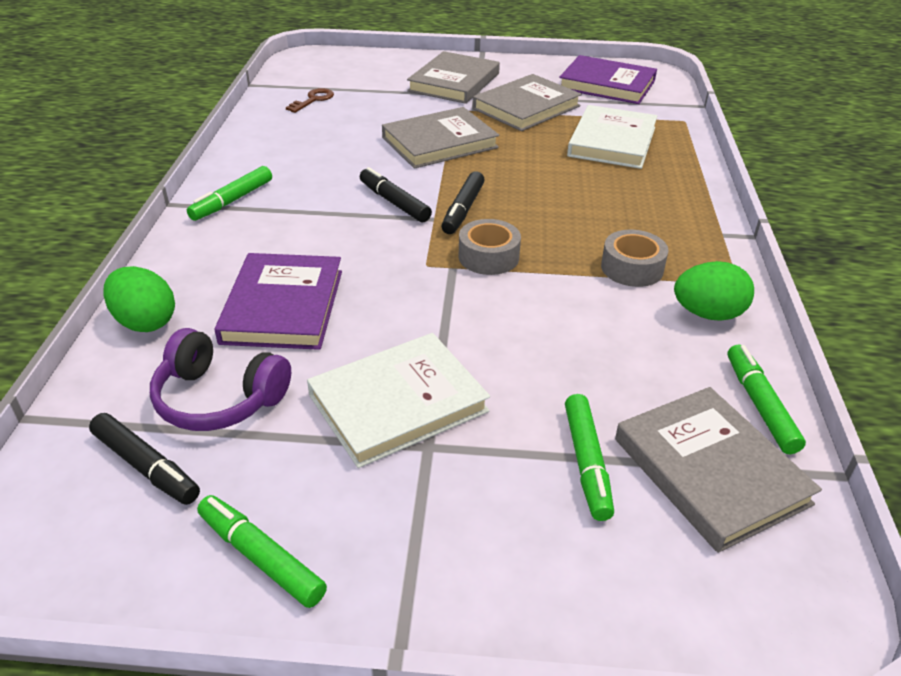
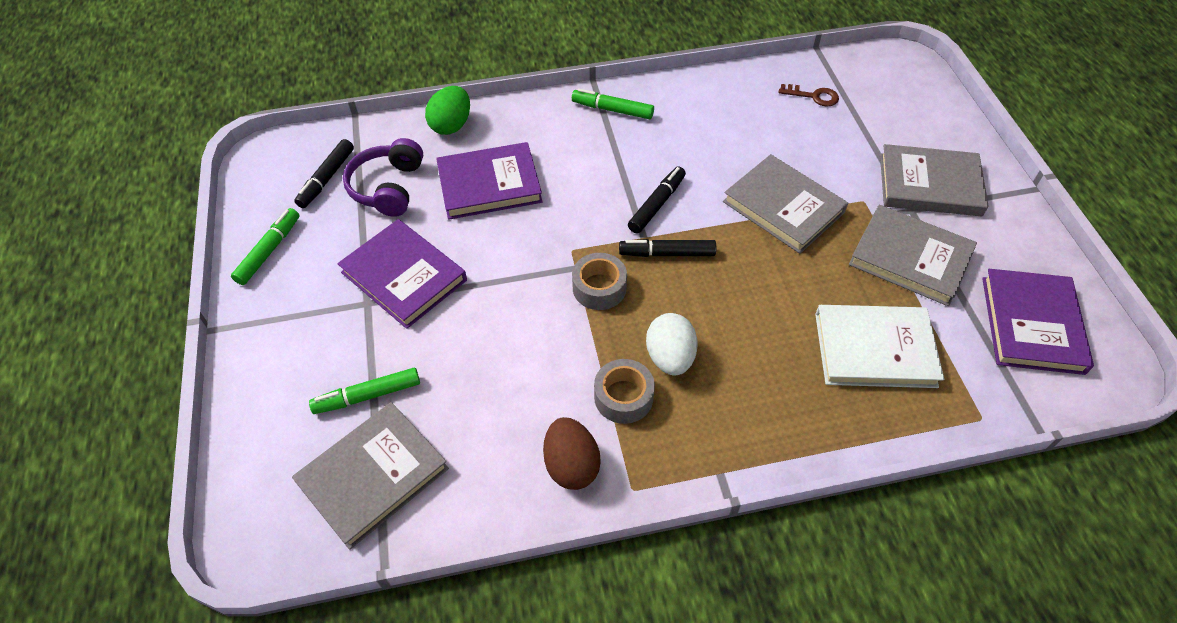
camera: 75 degrees right, 15 degrees up
(398, 403) = (404, 276): white book -> purple book
(592, 233) = (670, 357): none -> white egg
(708, 314) = (571, 465): green egg -> brown egg
(759, 405) = (455, 510): green marker -> none

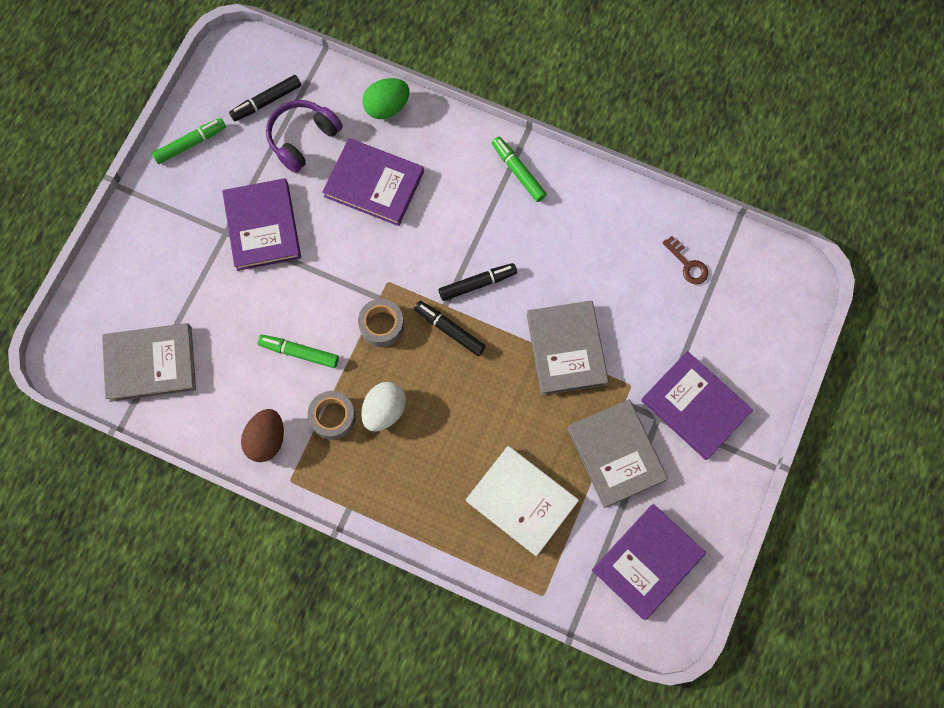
camera: 35 degrees right, 20 degrees up
(367, 396) = (182, 305): green marker -> green marker (299, 353)
(929, 185) = (695, 406): grey book -> purple book

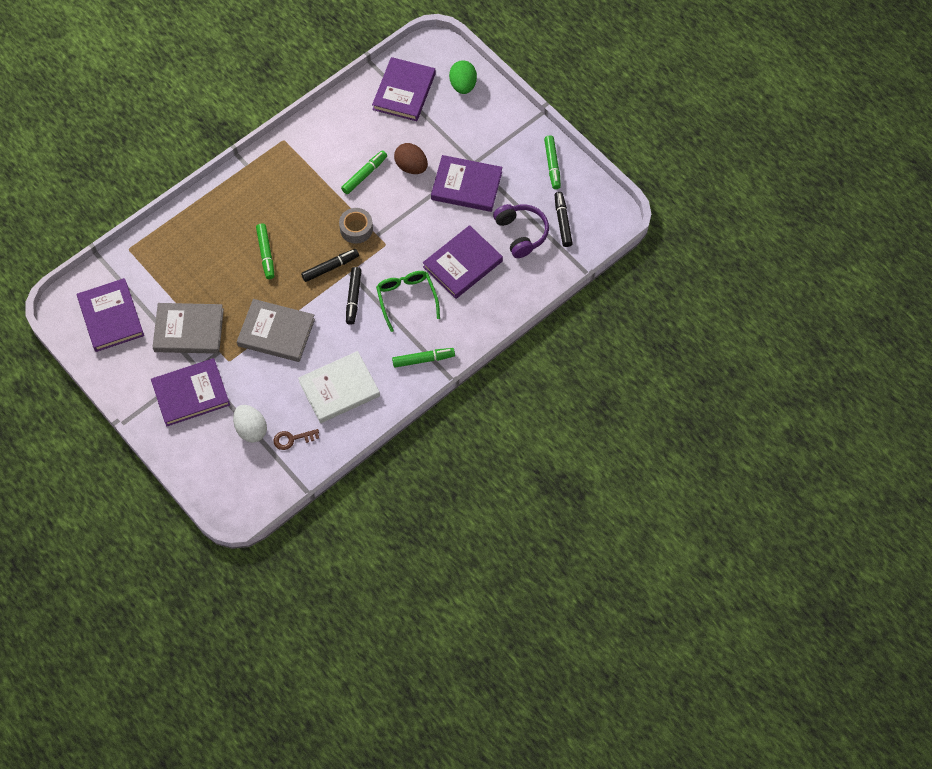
camera: 115 degrees right, 10 degrees down
(151, 363) = (404, 91): grey book -> purple book
(267, 439) = (317, 137): brown egg -> brown egg (411, 166)
(333, 417) = (310, 178): grey tape -> none
(384, 410) = (297, 208): white egg -> white egg (251, 429)
(387, 107) = (519, 296): green egg -> green egg (463, 85)
(449, 224) = (406, 299): none -> green glasses
(467, 416) = (266, 254): none -> green marker
(521, 501) = (193, 262): white book -> white book (339, 389)

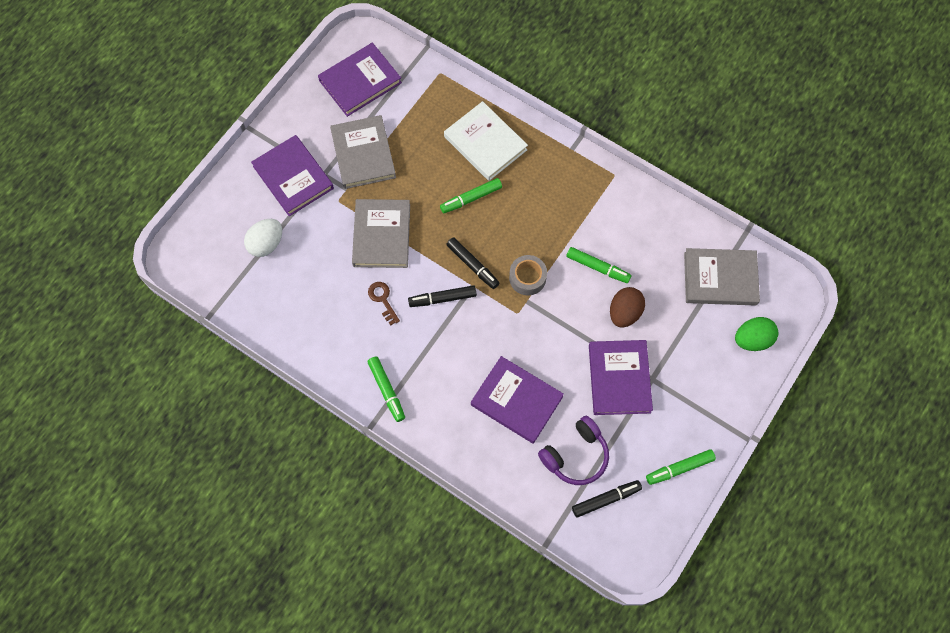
camera: 75 degrees right, 5 degrees up
(292, 439) = (264, 286): brown key -> brown key (383, 300)
(339, 389) = (331, 315): white book -> white book (485, 143)
(404, 91) = (720, 278): purple book -> grey book
(406, 299) = (456, 353): green glasses -> none

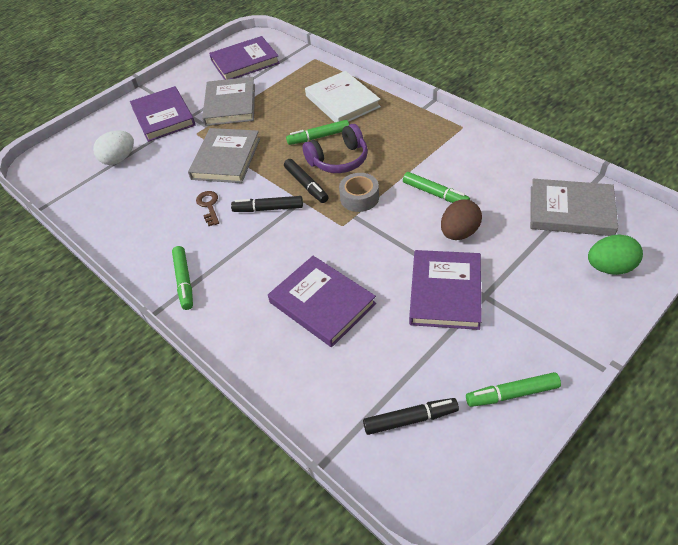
camera: 15 degrees right, 20 degrees down
(575, 455) = (380, 365): purple headphones -> purple headphones (339, 160)

